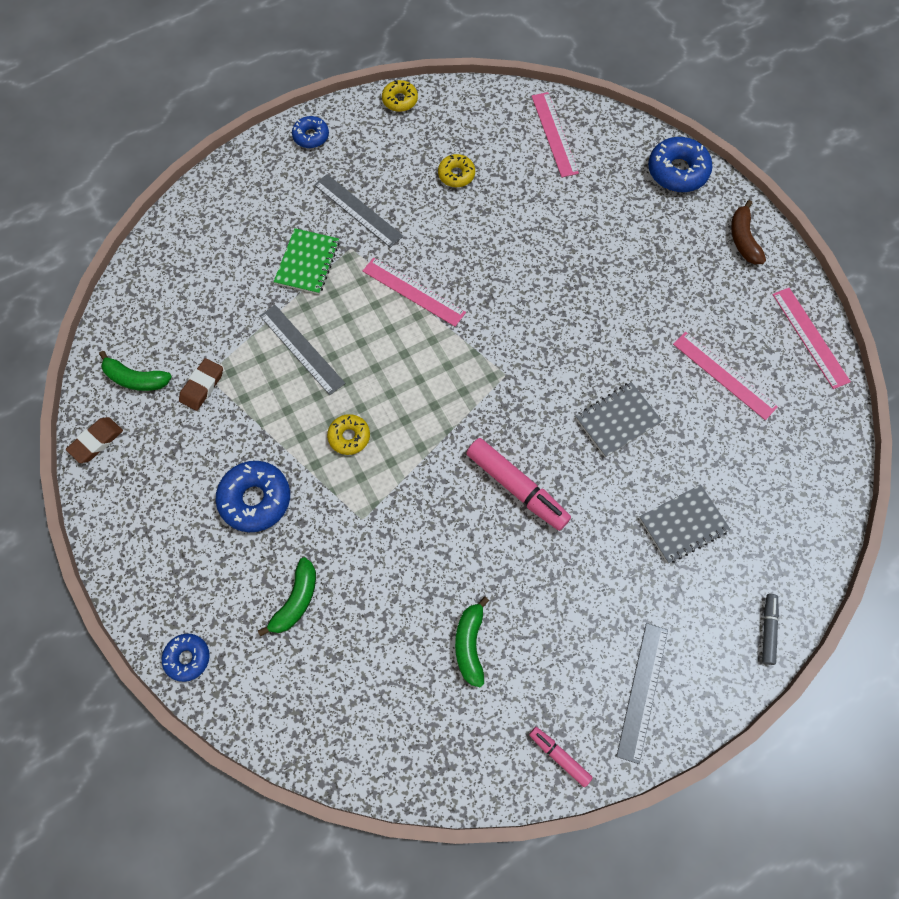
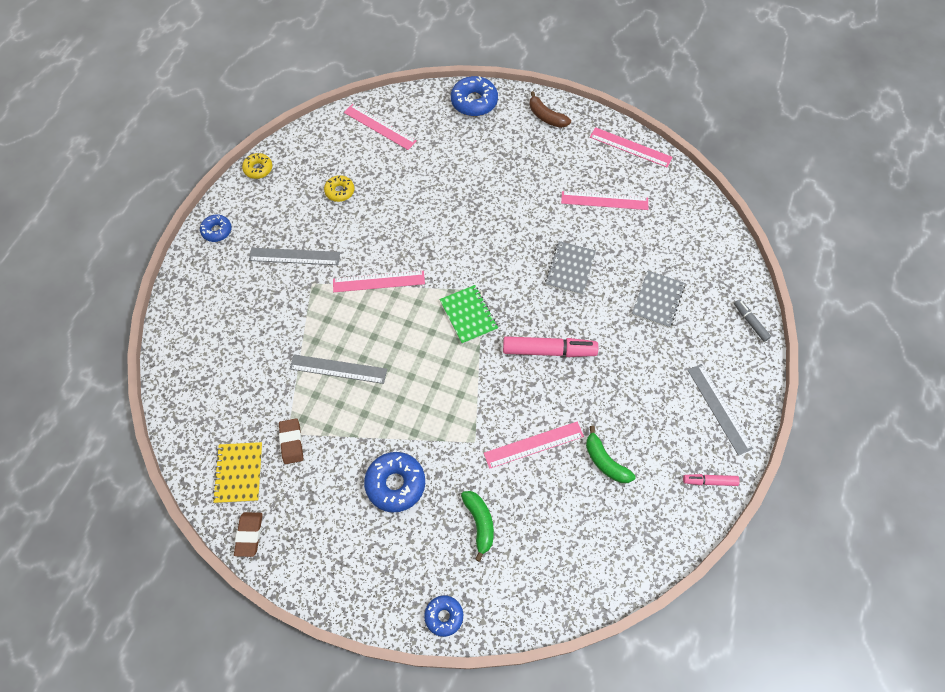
camera: 40 degrees left, 5 degrees down
(136, 379) = (239, 473): green banana -> yellow notebook
(307, 263) = (291, 312): green notebook -> green notebook (468, 315)
(349, 437) = (420, 399): yellow donut -> none
(415, 568) = (533, 444): none -> pink ruler

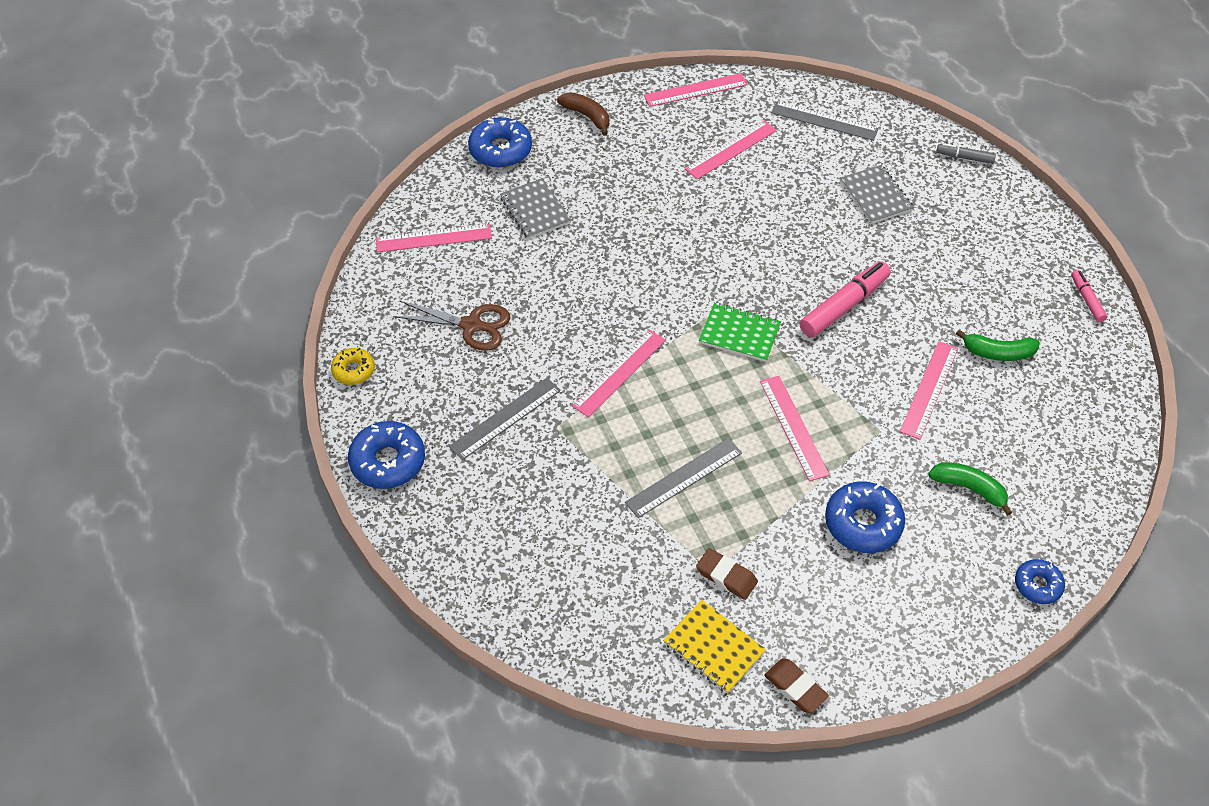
camera: 45 degrees left, 10 degrees down
(217, 231) = (388, 461): blue donut -> blue donut, size x1.67
(340, 191) = (472, 325): yellow donut -> brown scissors
(429, 395) = (793, 427): none -> pink ruler
(546, 117) = (587, 116): brown banana -> brown banana turned 135 degrees counterclockwise
(570, 269) = (775, 227): grey notebook -> grey notebook (535, 210)
(709, 481) = (1086, 299): pink marker -> pink marker turned 120 degrees clockwise
(719, 408) = (1025, 240): grey ruler -> grey ruler (824, 121)

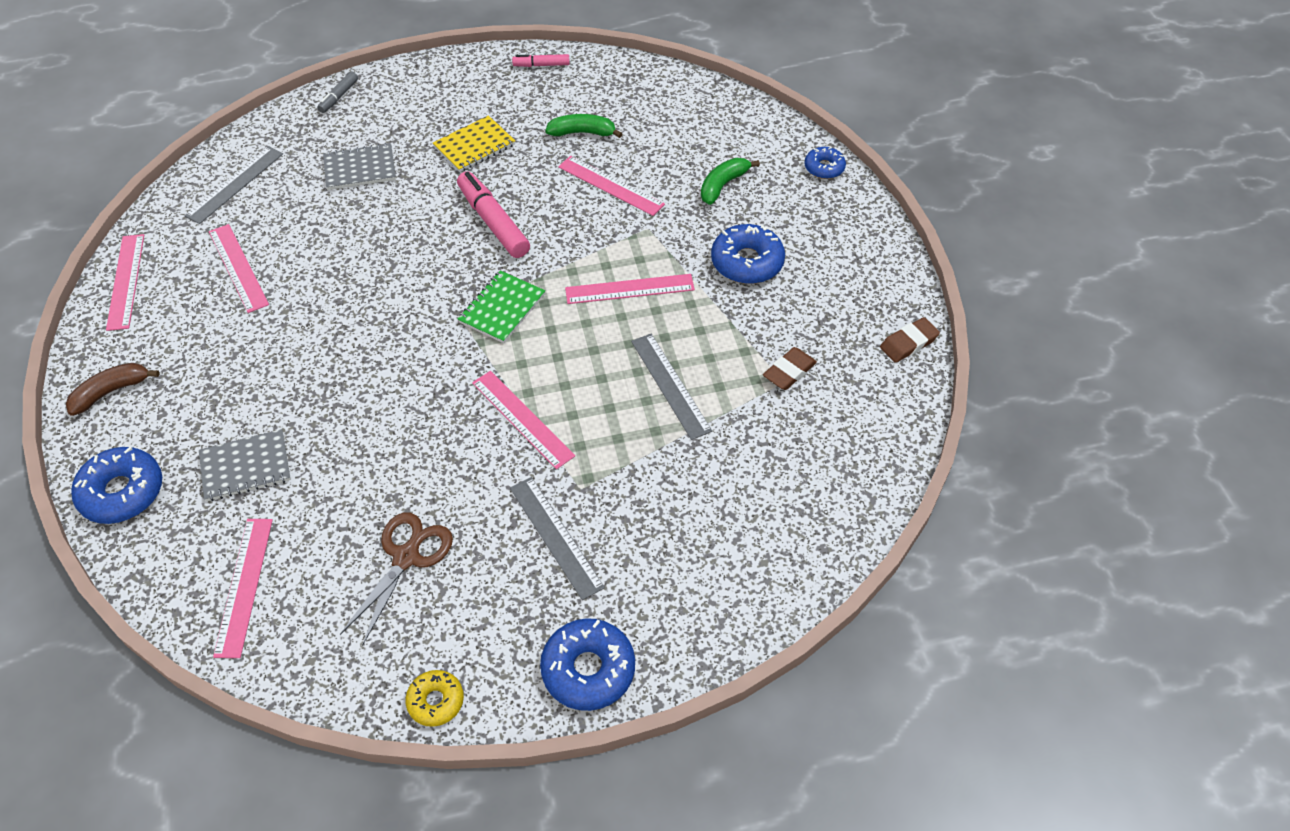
camera: 80 degrees left, 0 degrees up
(713, 648) = (864, 395): yellow notebook -> yellow notebook (474, 146)
(997, 353) = (582, 132): green banana -> green banana turned 105 degrees counterclockwise

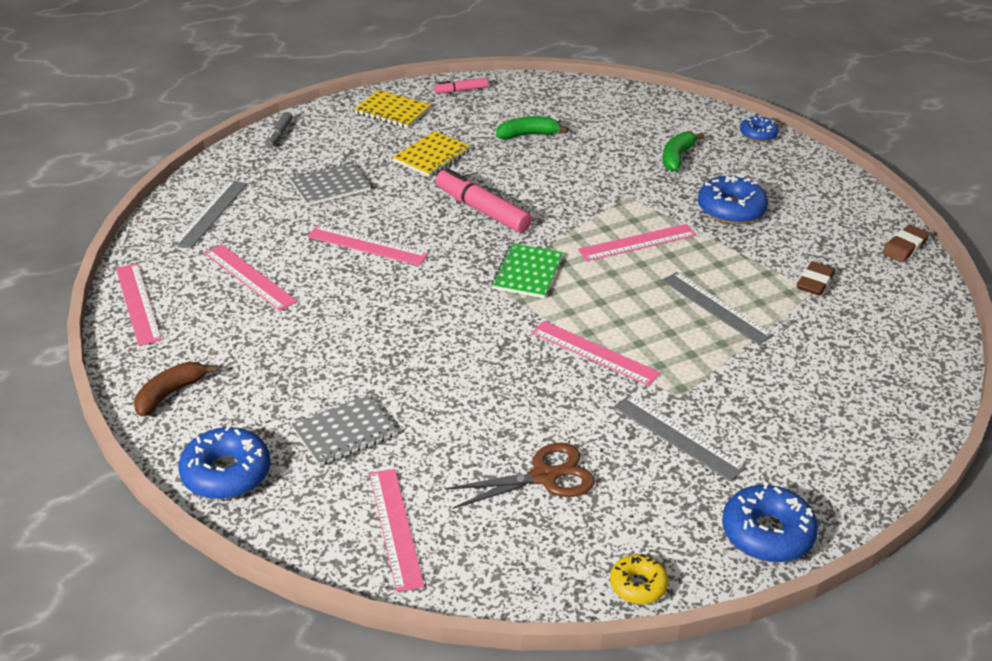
camera: 15 degrees left, 15 degrees down
(406, 556) = (544, 476): brown scissors -> brown scissors turned 60 degrees clockwise
(461, 82) = (392, 111): none -> yellow notebook
(610, 185) = (576, 170): pink ruler -> pink ruler (367, 246)

